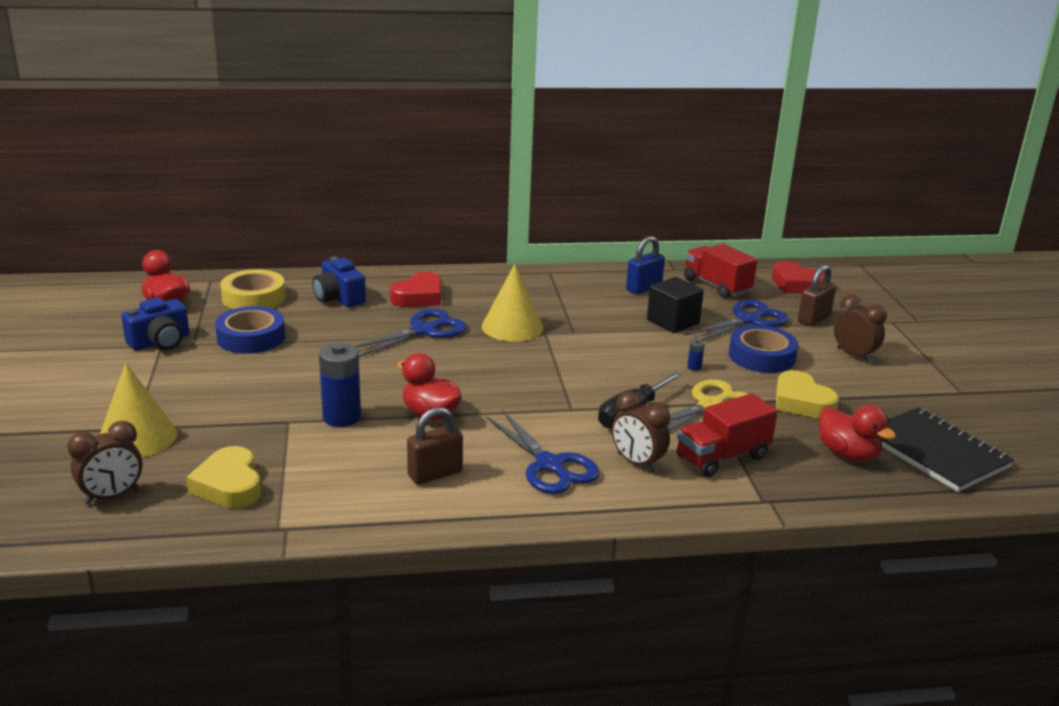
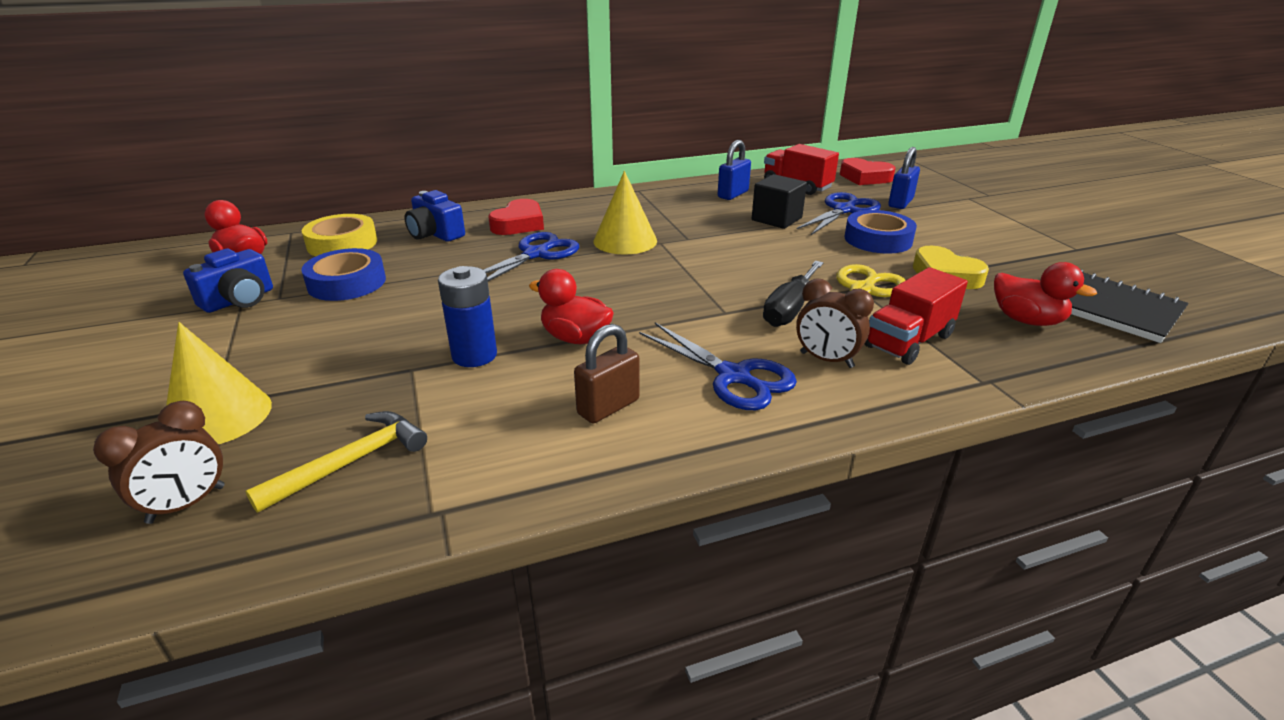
camera: 10 degrees left, 5 degrees up
(229, 485) = (351, 462): yellow heart -> yellow hammer
(694, 367) = (822, 256): blue battery -> none
(814, 319) = (900, 203): brown padlock -> blue padlock
(853, 355) = (958, 229): brown clock -> none

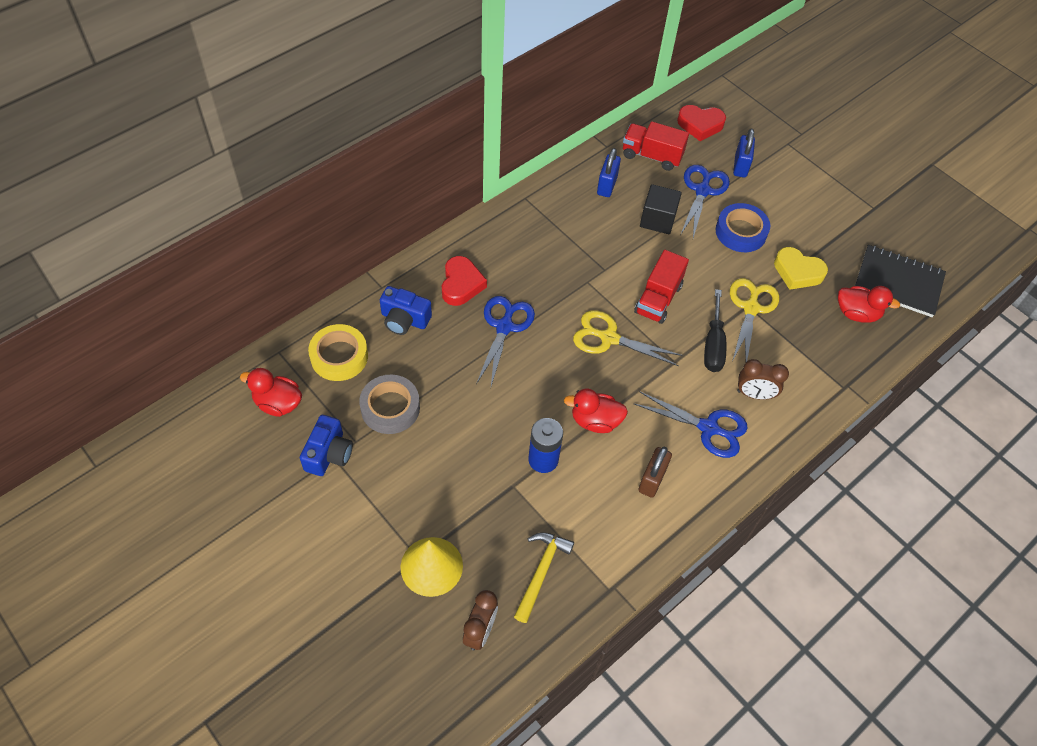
camera: 25 degrees left, 25 degrees up
(347, 283) = (390, 408): blue tape -> grey tape
(625, 241) = (560, 287): yellow cone -> none
(652, 281) = (609, 338): none -> yellow scissors
(909, 341) = (795, 359): red truck -> red truck (658, 299)

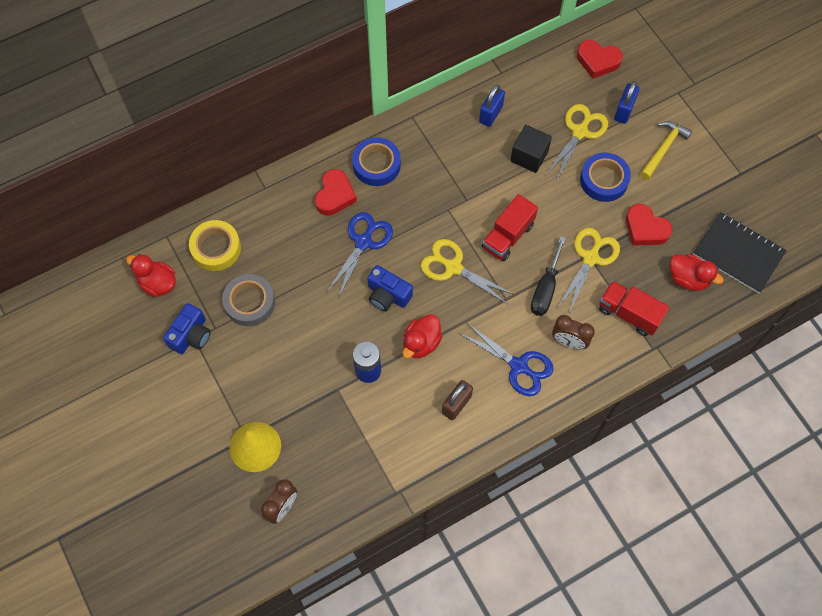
camera: 15 degrees right, 10 degrees up
(404, 320) = (278, 222): blue camera -> blue camera (387, 295)
(499, 248) = (376, 165): none -> blue tape
(541, 572) = (343, 467): yellow hammer -> yellow hammer (664, 148)
(595, 421) = (421, 343): red duck -> red duck turned 75 degrees counterclockwise
(651, 156) = (541, 88): red truck -> red truck (629, 313)
(702, 191) = (580, 132): blue scissors -> yellow scissors
(797, 272) = (645, 229): yellow heart -> red heart

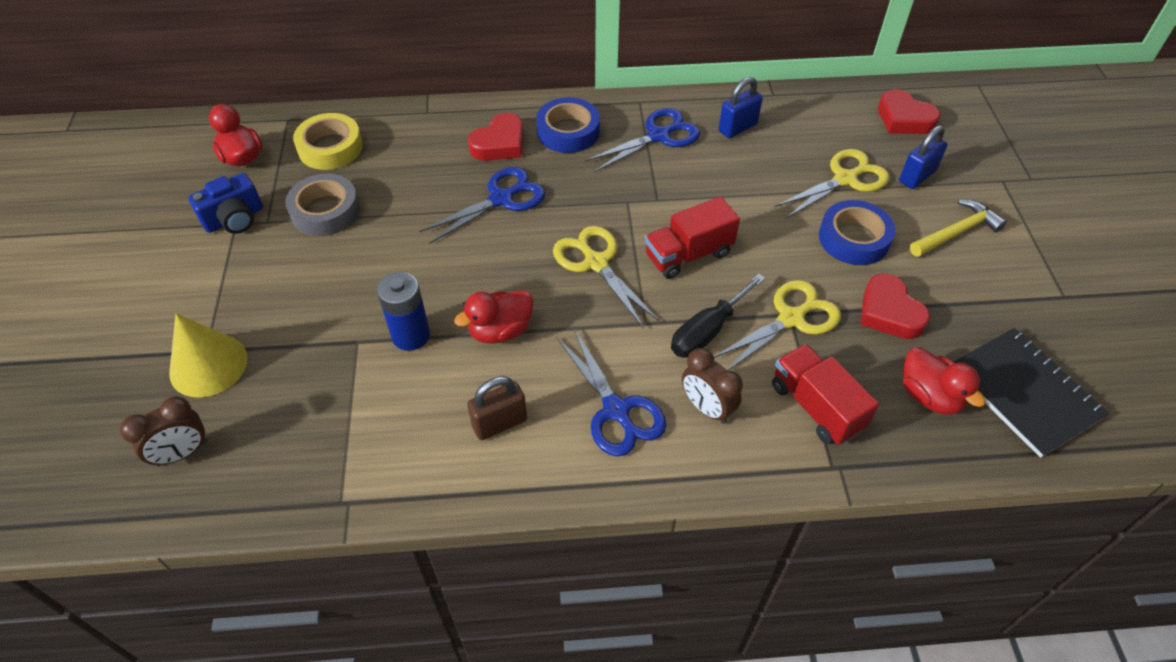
camera: 25 degrees right, 15 degrees down
(387, 295) = (493, 262): blue camera -> none
(441, 143) = (658, 136): none -> blue scissors
(529, 156) = (764, 182): black cube -> none

